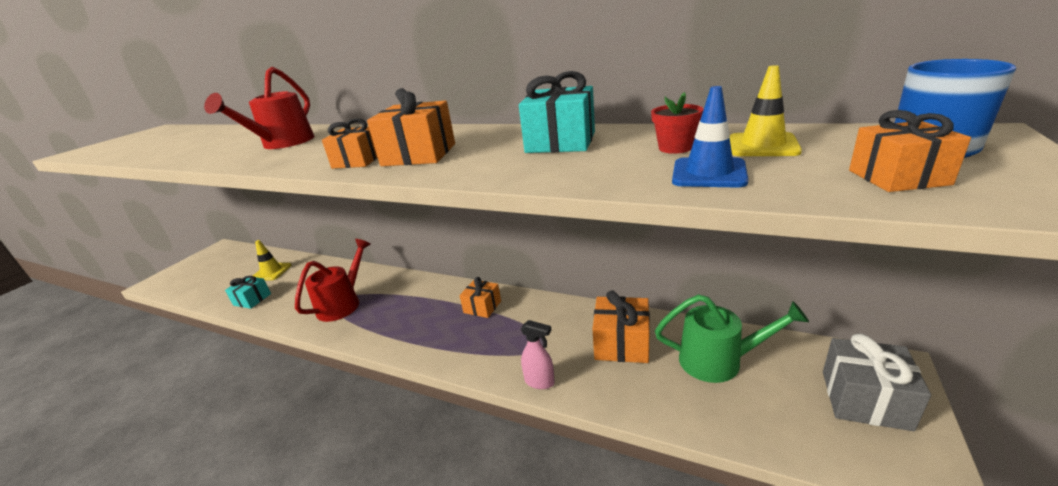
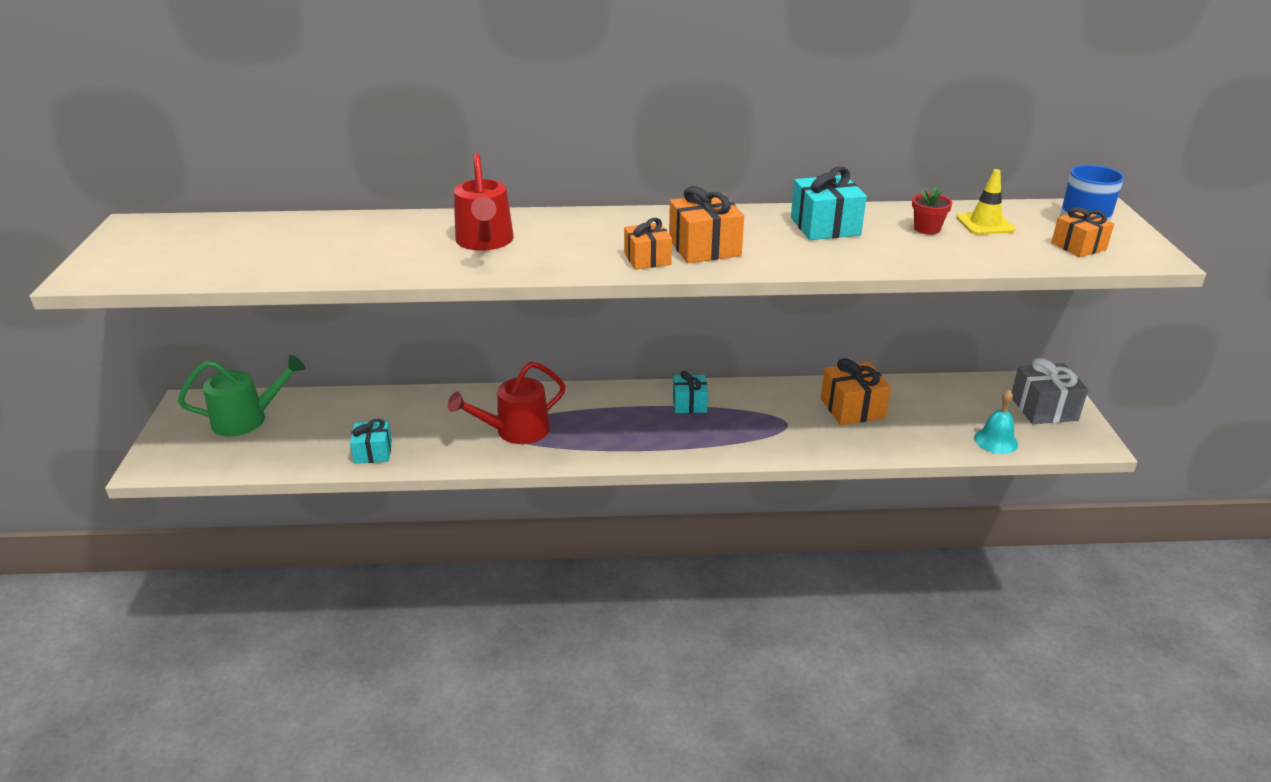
camera: 30 degrees left, 5 degrees up
(271, 272) = (347, 417): yellow traffic cone -> none
(343, 303) = (515, 431): red watering can -> red watering can turned 120 degrees counterclockwise
(482, 307) = (689, 404): orange gift -> turquoise gift
(540, 382) = (809, 451): pink spray bottle -> none
(708, 173) = (973, 251): blue traffic cone -> none
(719, 361) = (937, 405): green watering can -> green watering can (248, 419)
(768, 429) = (996, 441): none -> turquoise bell

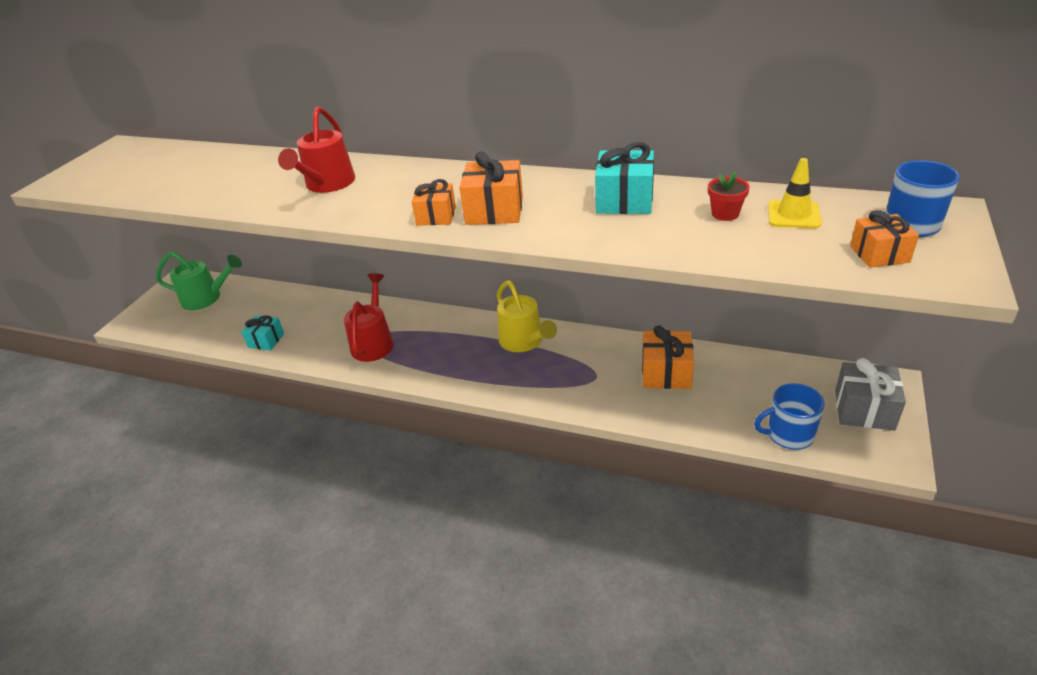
camera: 25 degrees right, 5 degrees up
(515, 431) = (373, 342): red watering can -> red watering can turned 105 degrees clockwise
(689, 404) = (524, 342): turquoise gift -> yellow watering can
(996, 441) = (788, 435): turquoise bell -> blue mug

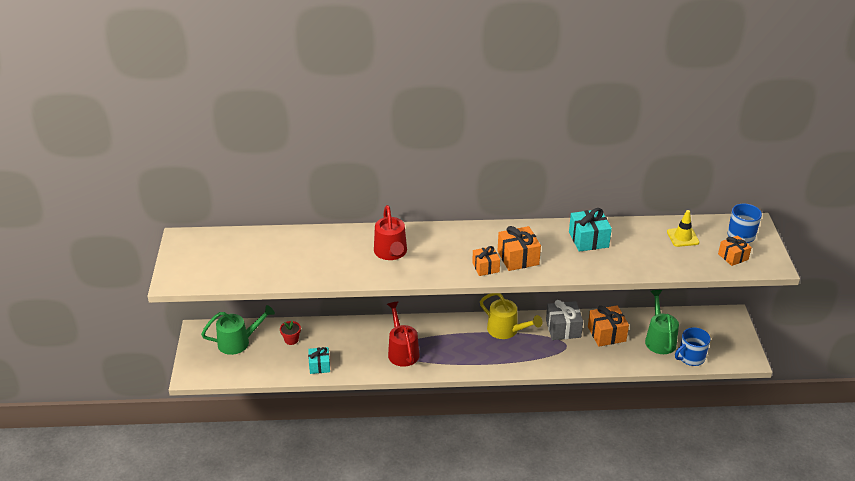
camera: 25 degrees left, 0 degrees up
(725, 214) = (648, 241): red flower pot -> red flower pot (291, 340)
(747, 395) = (659, 339): none -> green watering can
(864, 409) = (723, 334): grey gift -> grey gift (563, 329)

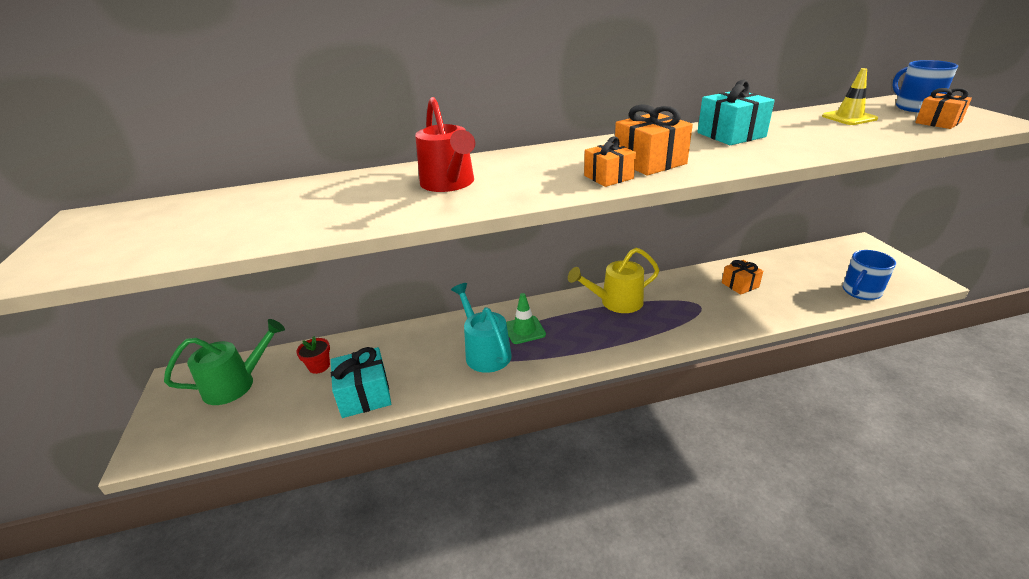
camera: 10 degrees left, 5 degrees down
(319, 366) = (364, 395): turquoise gift -> turquoise gift, size x1.52
(402, 351) = (484, 351): red watering can -> turquoise watering can
(434, 340) = (524, 330): none -> green traffic cone
(507, 330) = (615, 302): yellow watering can -> yellow watering can turned 135 degrees clockwise
(563, 329) = (684, 288): grey gift -> none
(606, 334) = (740, 285): orange gift -> orange gift, size x0.66
(659, 339) = (805, 279): green watering can -> none

